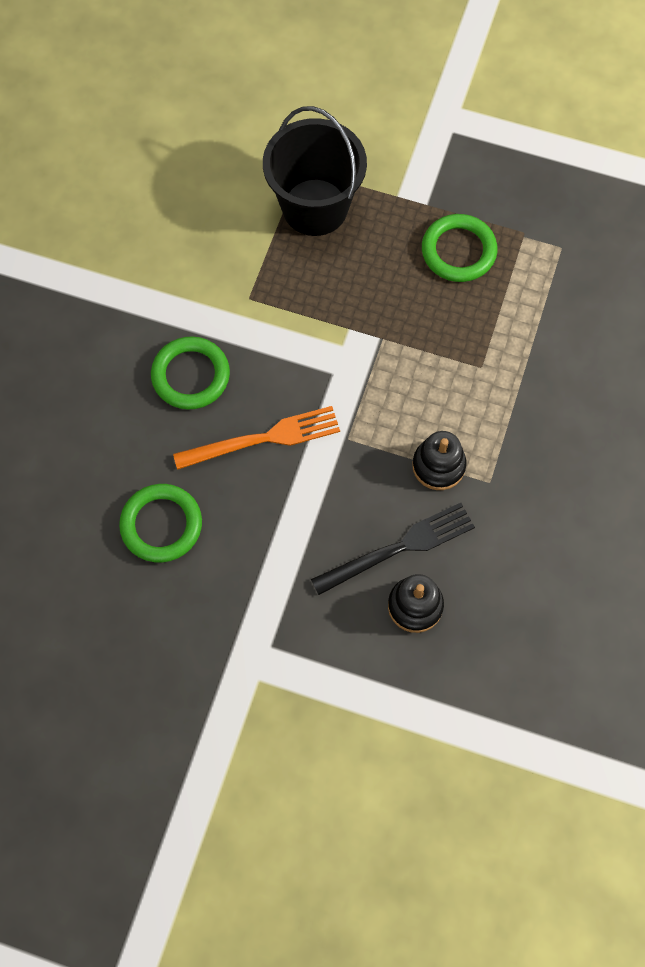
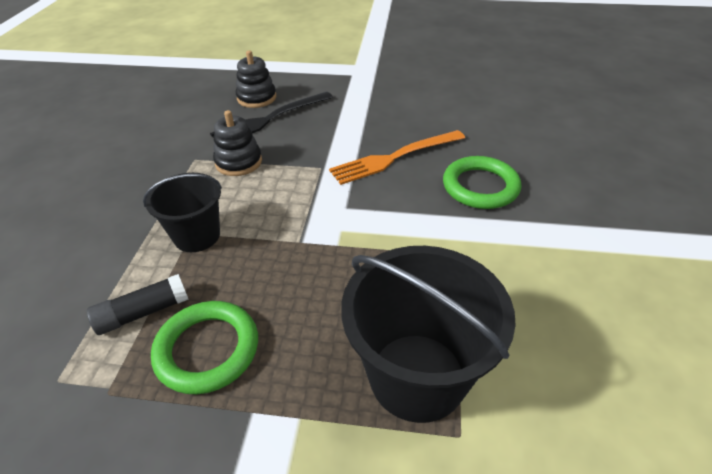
camera: 170 degrees right, 25 degrees down
(161, 525) = (451, 108): green ring -> none
(476, 363) = (197, 236): none -> black bucket
(511, 290) = (143, 312): none -> black glue stick

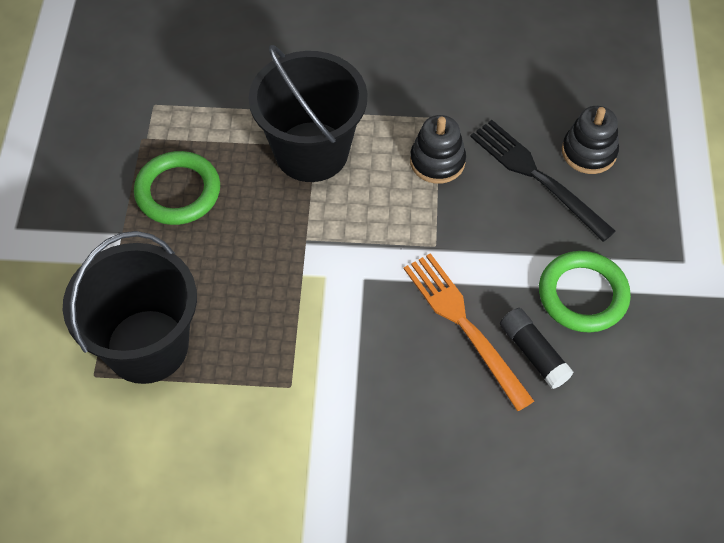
camera: 85 degrees right, 15 degrees up
(143, 312) = (216, 137): black glue stick -> black glue stick (533, 353)
(197, 236) = (311, 152): black bucket -> black bucket, size x1.63
(480, 187) = (411, 422): green ring -> green ring (583, 295)

